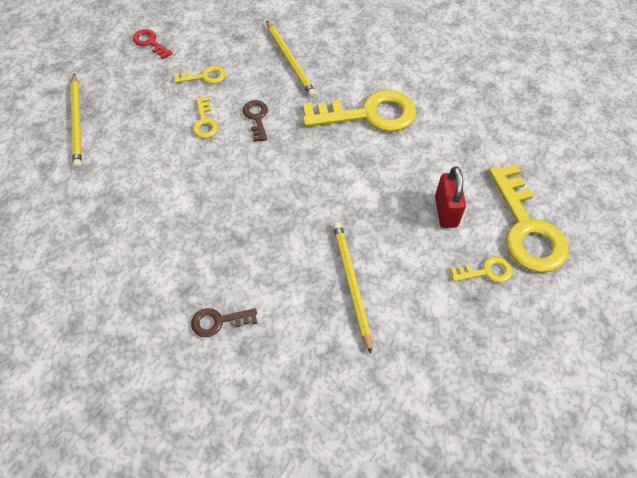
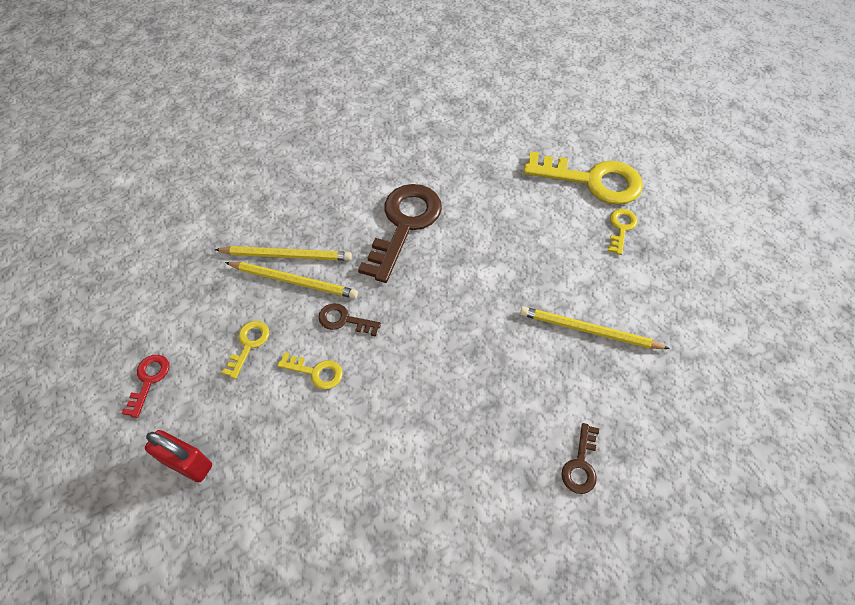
camera: 60 degrees left, 0 degrees up
(77, 122) = (218, 516): yellow pencil -> yellow pencil (294, 281)
(150, 43) = (149, 380): red key -> red key turned 120 degrees clockwise
(369, 114) = (404, 225): yellow key -> brown key
(445, 212) = (548, 224): red padlock -> red padlock (188, 463)

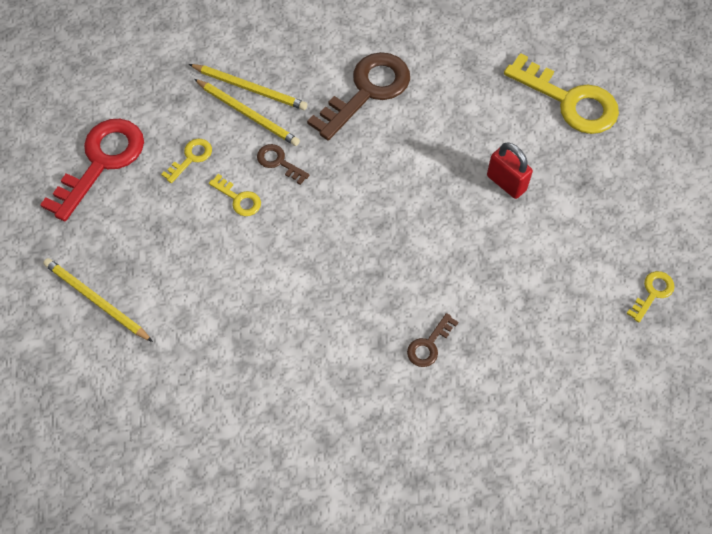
camera: 20 degrees right, 5 degrees up
(149, 380) = (101, 162): red key -> red key, size x2.14
(188, 463) = (113, 238): red padlock -> red padlock (506, 183)
(588, 330) = (492, 239): yellow pencil -> yellow pencil (96, 300)
(621, 228) = (573, 156): yellow key -> yellow key (652, 293)

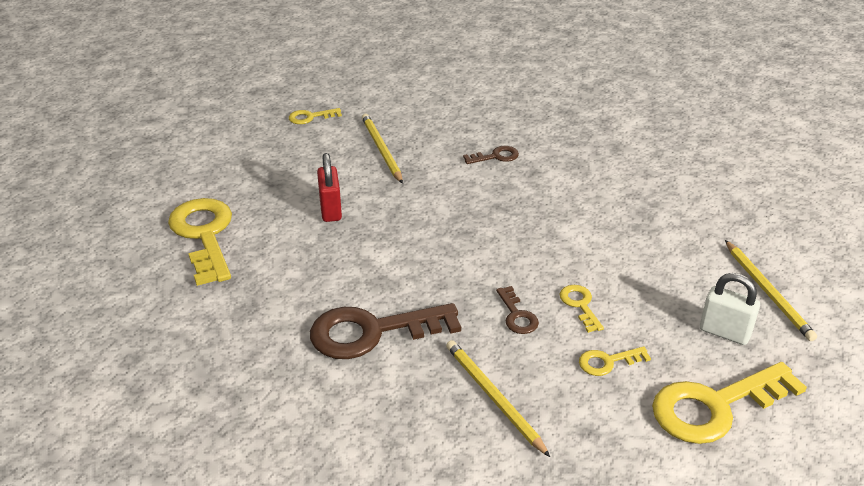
camera: 145 degrees left, 25 degrees down
(101, 162) = (715, 406): red key -> yellow key
(117, 234) = (724, 332): none -> white padlock
(248, 114) = (516, 373): yellow pencil -> yellow pencil (381, 150)

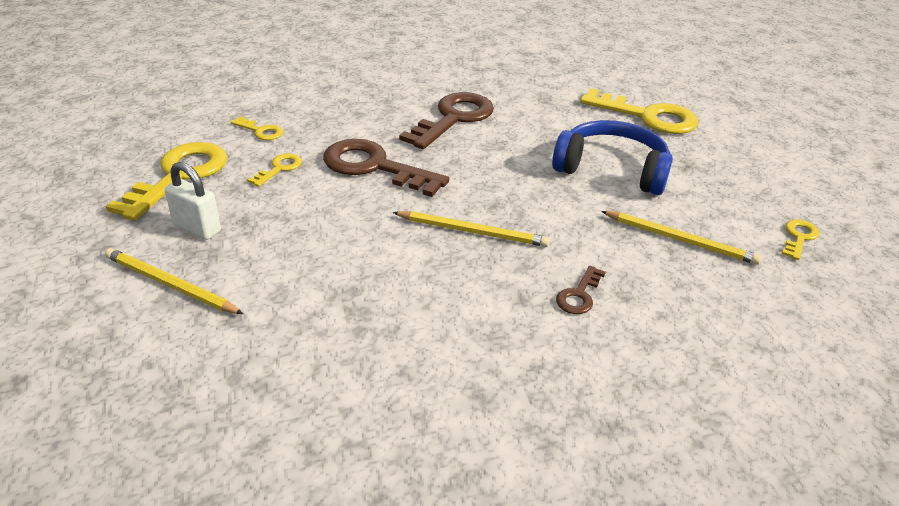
camera: 135 degrees right, 0 degrees up
(330, 210) = (612, 169): red padlock -> blue headphones
(493, 397) = (336, 121): yellow pencil -> yellow pencil (473, 232)
(517, 315) = (374, 167): brown key -> brown key, size x2.14
(580, 305) = (335, 194): yellow key -> yellow key (261, 131)
(724, 332) = (197, 228): white padlock -> white padlock turned 45 degrees clockwise

